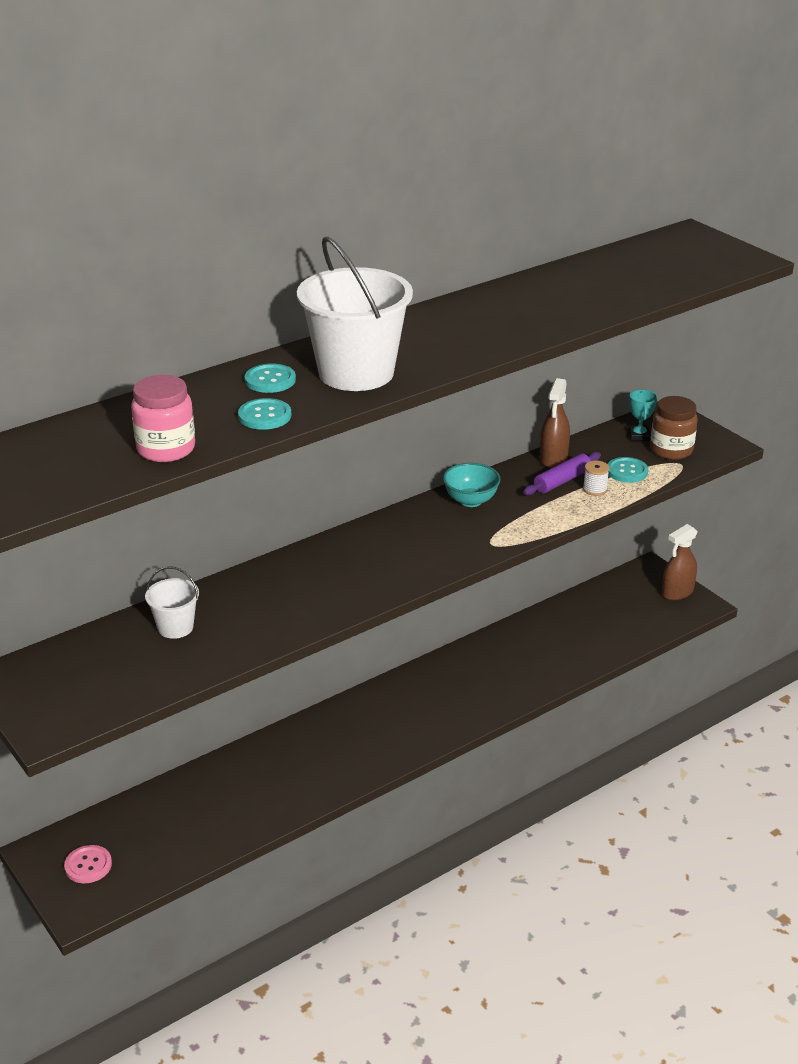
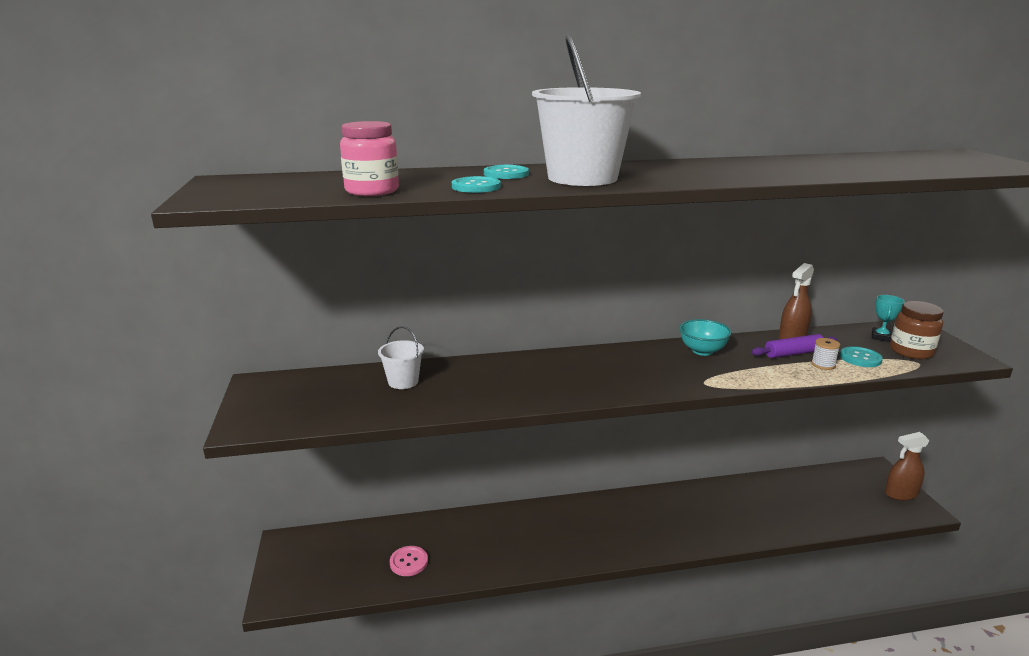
camera: 25 degrees right, 10 degrees down
(88, 865) = (308, 564): pink button -> pink button (409, 562)

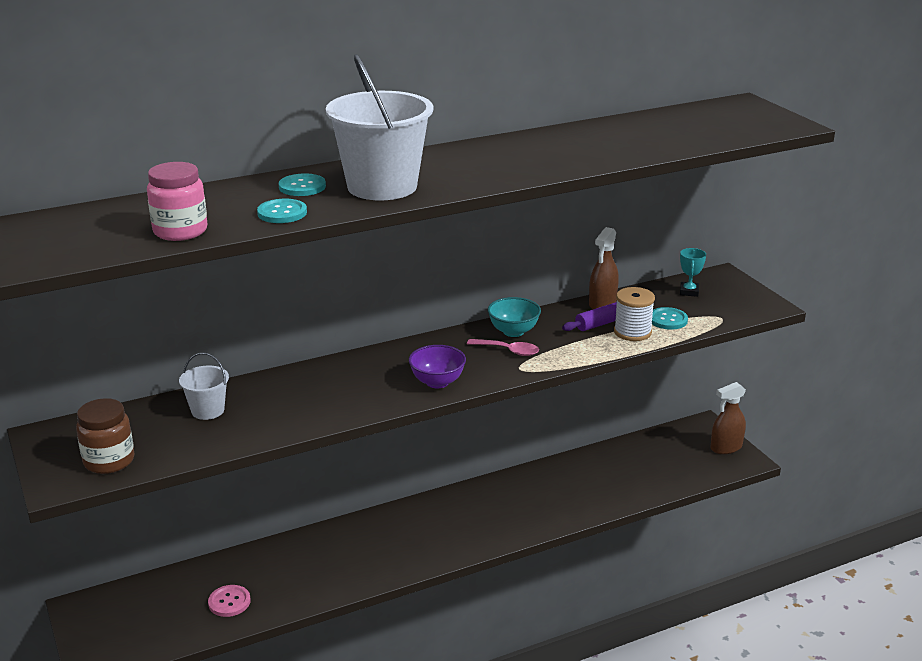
camera: 15 degrees left, 5 degrees up
(621, 385) = (437, 382): none -> purple bowl
(695, 366) = (508, 351): none -> pink spoon
(823, 365) = (632, 332): white spool -> white spool, size x1.65
(911, 352) = (716, 306): brown jar -> brown jar (109, 461)

